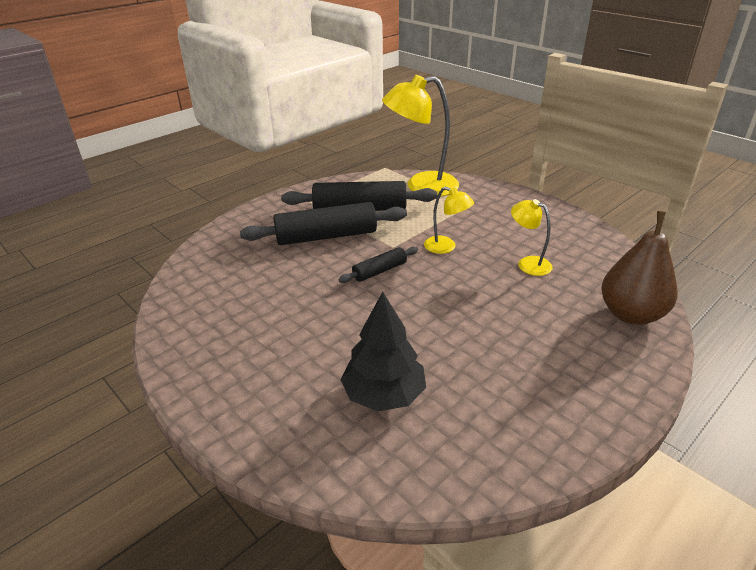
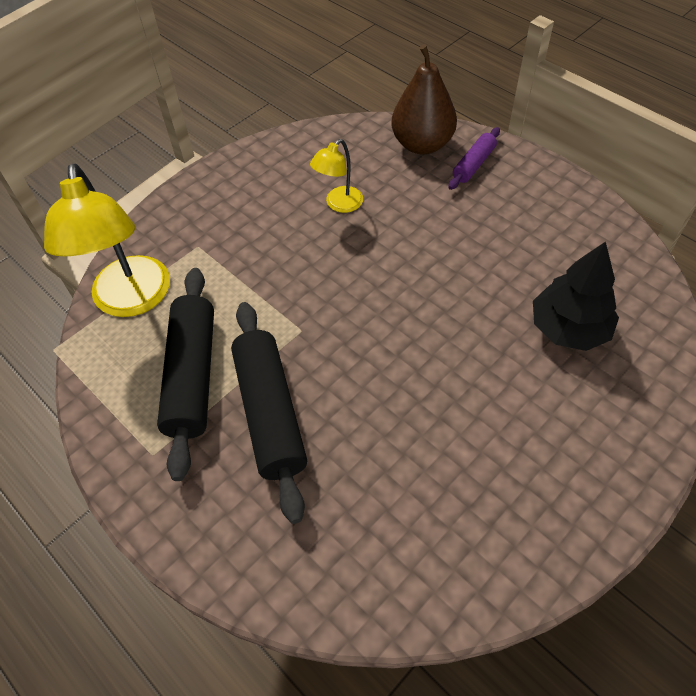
camera: 90 degrees left, 20 degrees up
(379, 271) = (358, 342): black rolling pin -> none
(446, 247) = (303, 275): yellow lamp -> none
(612, 349) = (474, 164): none -> purple rolling pin

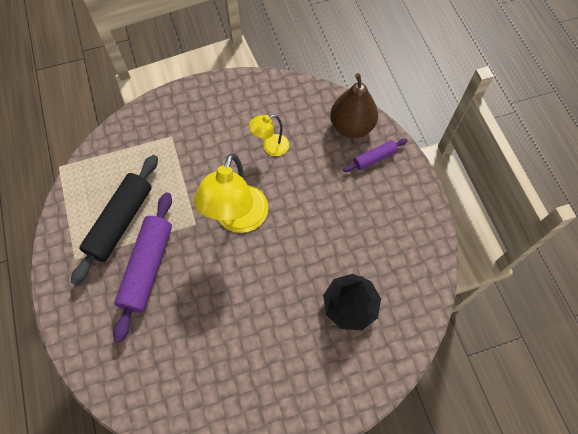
camera: 25 degrees right, 10 degrees up
(132, 300) = (116, 155): yellow lamp -> yellow lamp (238, 219)
(270, 413) = (148, 267): black rolling pin -> purple rolling pin

